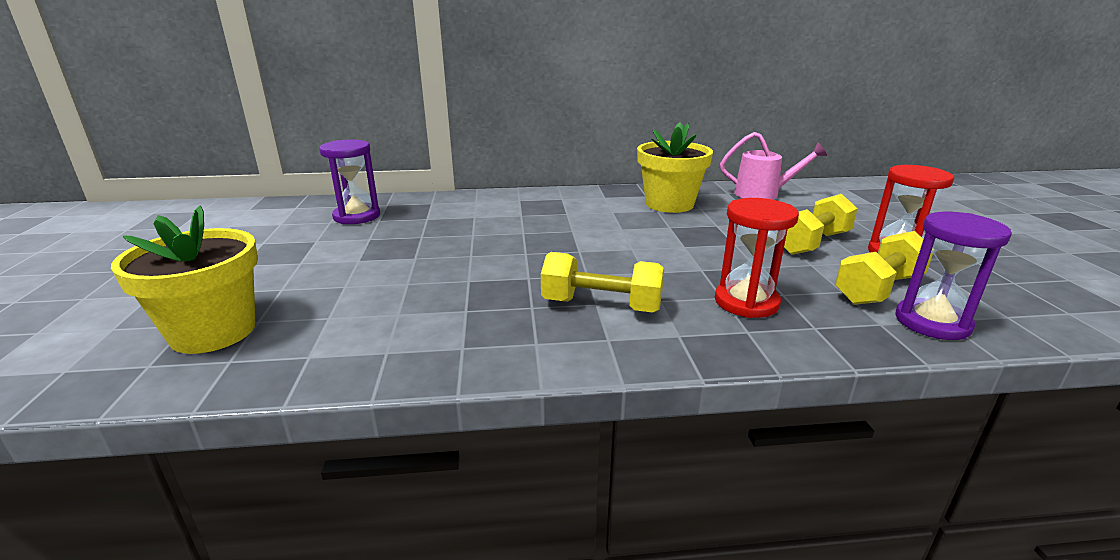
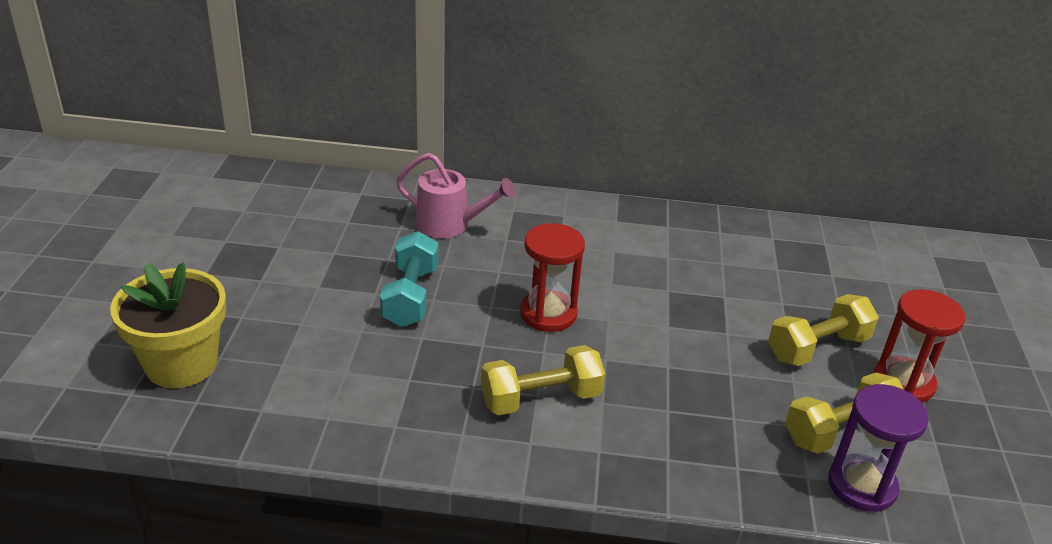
camera: 10 degrees right, 10 degrees up
(357, 216) = (325, 211): purple hourglass -> none
(449, 256) = (410, 296): none -> turquoise dumbbell
(601, 306) = (540, 399): yellow dumbbell -> yellow dumbbell turned 45 degrees counterclockwise
(669, 204) = (688, 248): yellow flower pot -> none
(746, 302) = (688, 422): red hourglass -> red hourglass (548, 314)
(763, 194) = (816, 248): pink watering can -> pink watering can (450, 225)

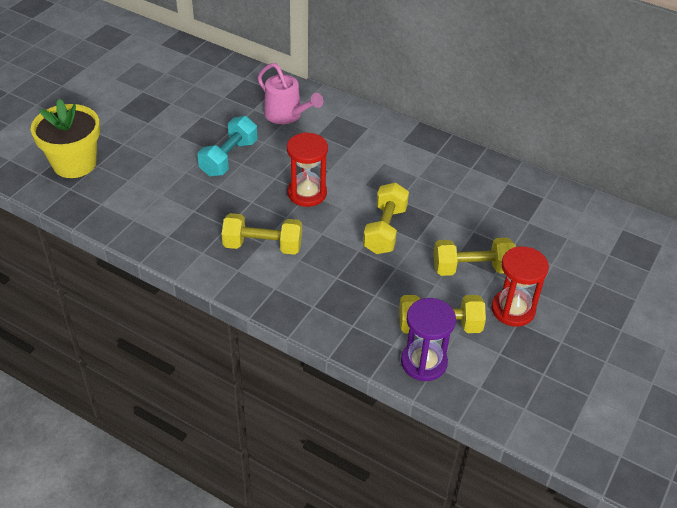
camera: 25 degrees right, 10 degrees up
(680, 331) = (385, 230): none -> yellow dumbbell

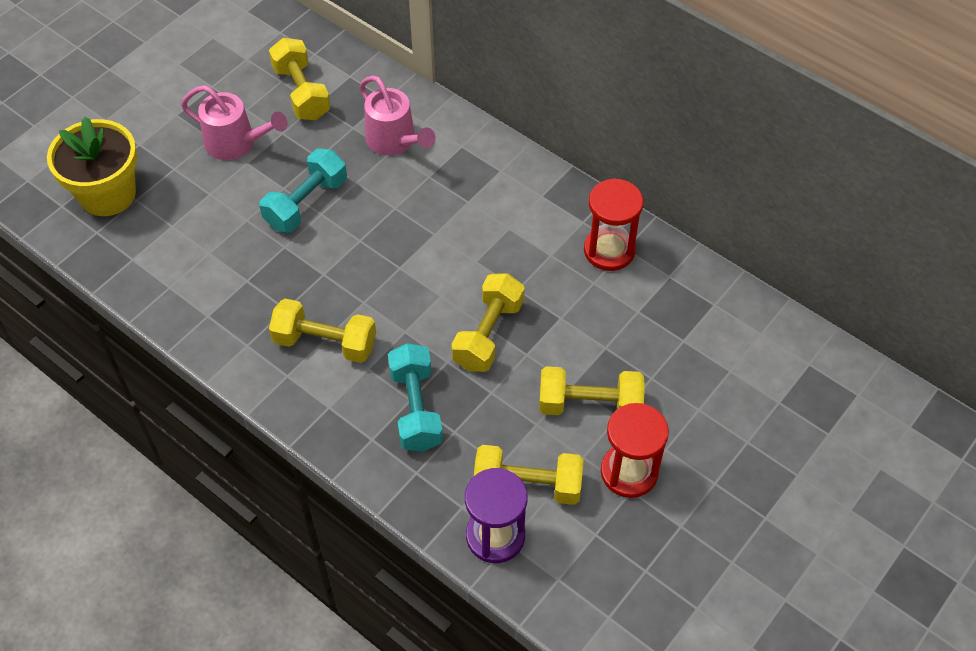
camera: 10 degrees right, 10 degrees up
(168, 124) = (237, 143): none -> pink watering can
(211, 90) = (302, 92): none -> yellow dumbbell
(307, 193) = (397, 268): red hourglass -> red hourglass (609, 250)
(342, 283) = (415, 408): none -> turquoise dumbbell

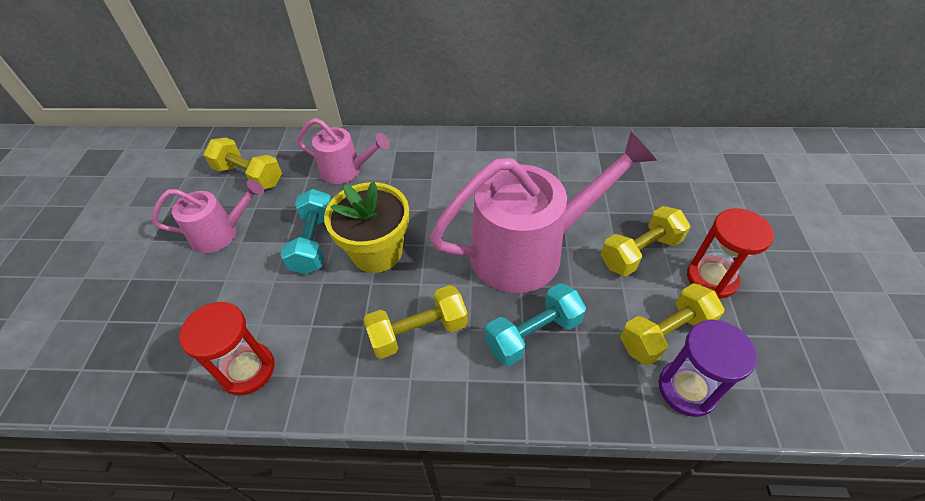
camera: 35 degrees left, 5 degrees down
(107, 194) = (125, 333): yellow flower pot -> yellow flower pot (377, 252)
(415, 408) = (533, 334): turquoise dumbbell -> turquoise dumbbell turned 75 degrees counterclockwise
(488, 334) = (529, 250): yellow dumbbell -> pink watering can
(609, 250) = (548, 157): red hourglass -> red hourglass (247, 369)

